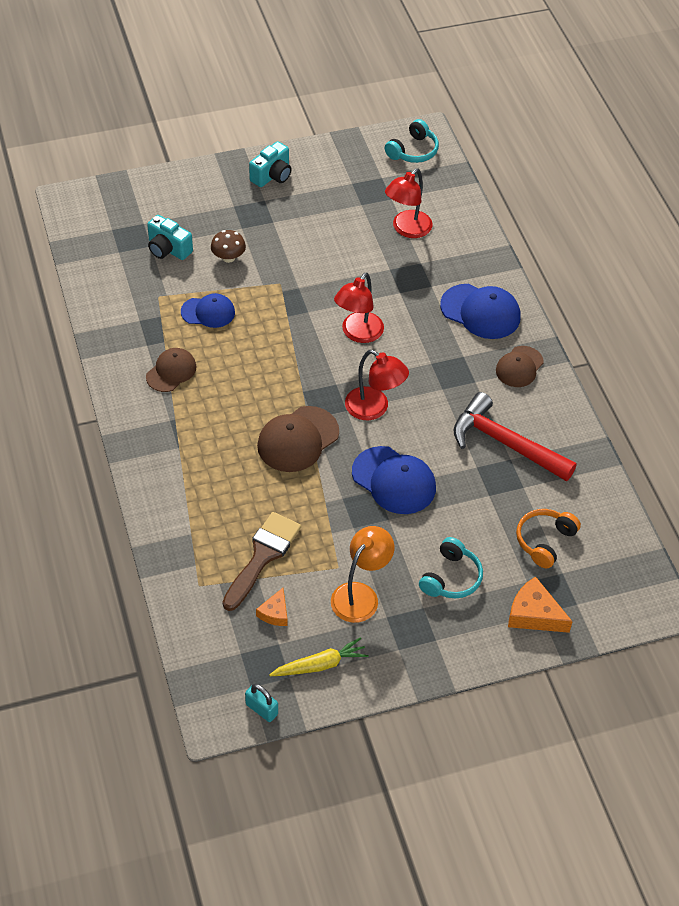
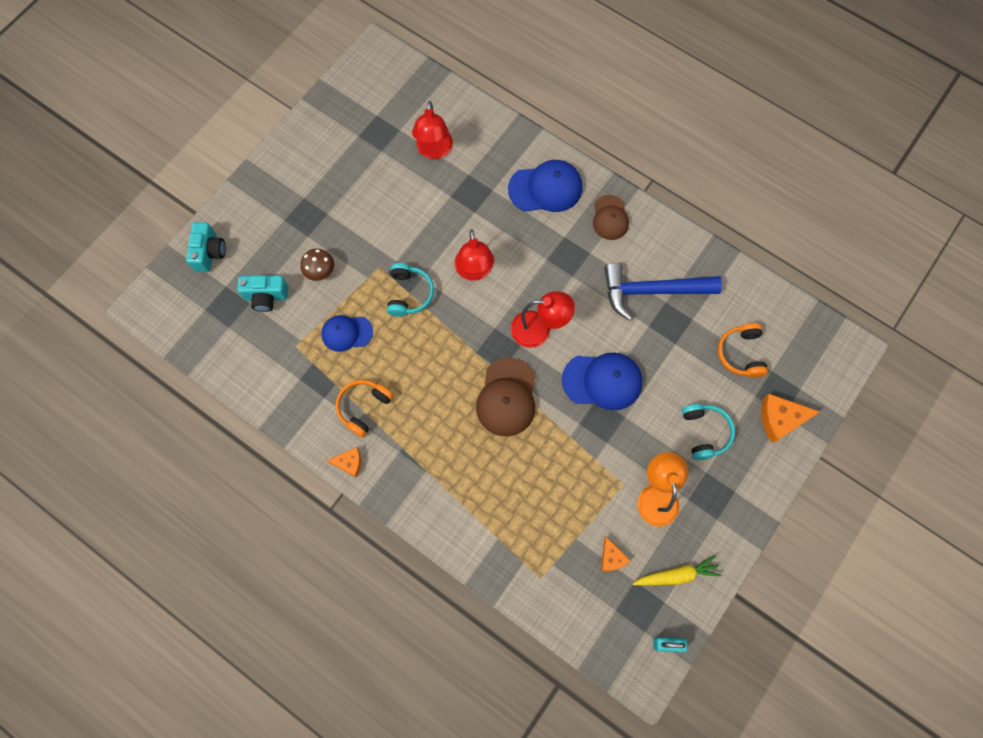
camera: 35 degrees left, 20 degrees up
(122, 401) = (349, 463): none -> orange cheese
(171, 371) = (364, 408): brown cap -> orange headphones
(208, 312) = (346, 333): blue cap -> blue cap turned 150 degrees counterclockwise
(263, 556) = (564, 517): brown brush -> none
(272, 175) = (291, 170): turquoise camera -> turquoise camera (209, 253)
(320, 665) = (677, 575): yellow carrot -> yellow carrot turned 45 degrees clockwise
(413, 151) = (380, 74): turquoise headphones -> turquoise headphones (409, 294)
(505, 443) = (651, 291): red hammer -> blue hammer

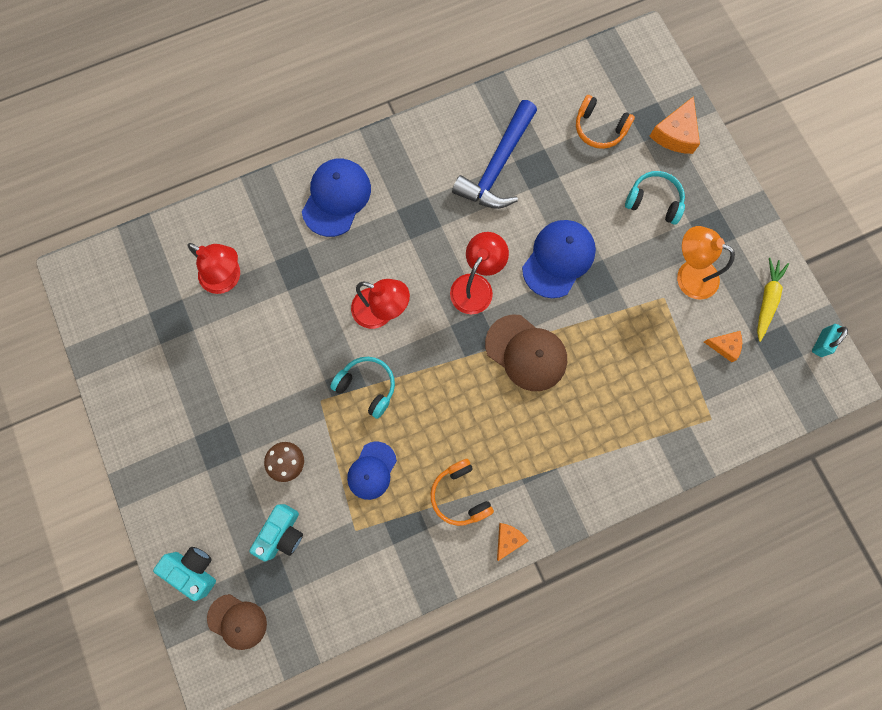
camera: 60 degrees left, 5 degrees up
(610, 218) = (403, 159): brown cap -> brown cap (237, 621)

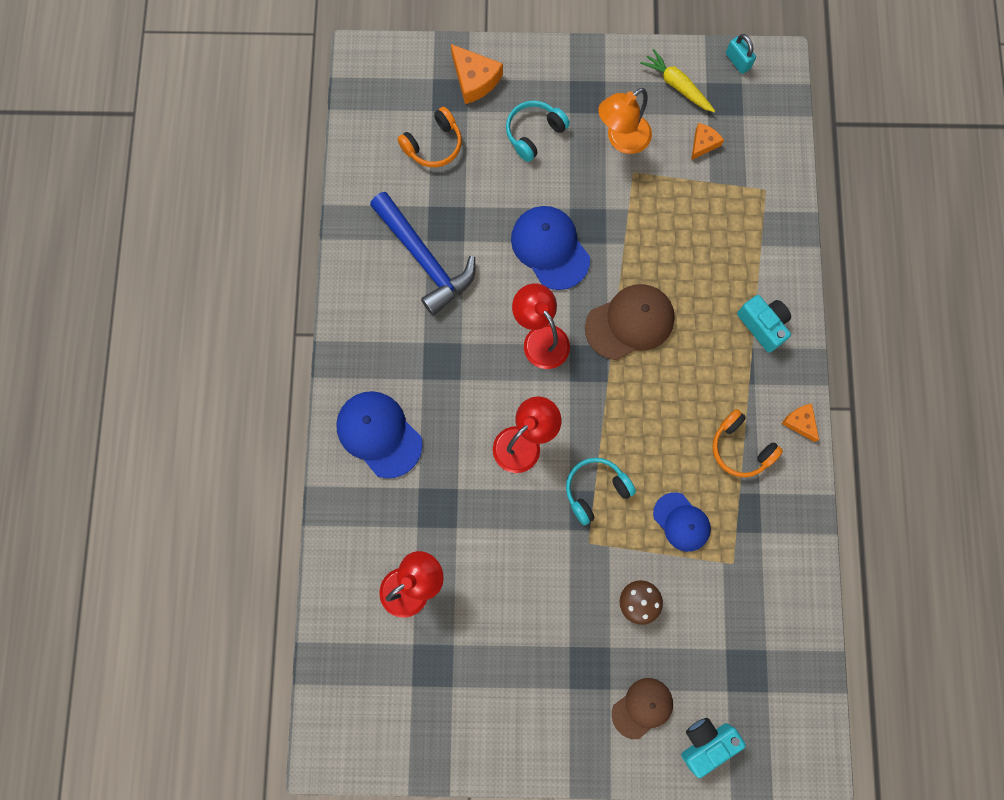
camera: 65 degrees left, 0 degrees up
(237, 621) = (774, 717): brown cap -> brown cap (642, 708)
(282, 533) = (706, 637): turquoise camera -> turquoise camera (762, 325)
(460, 495) = (740, 448): orange headphones -> orange headphones turned 45 degrees clockwise

